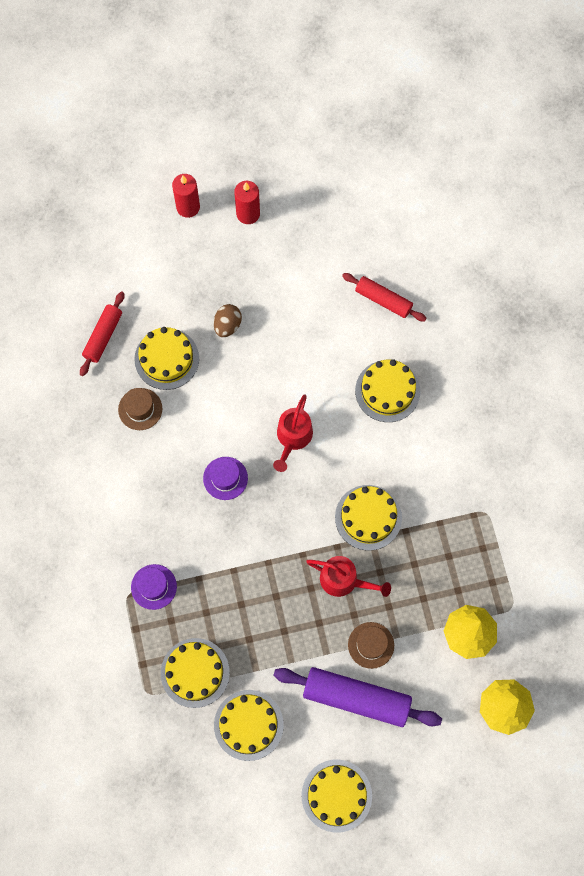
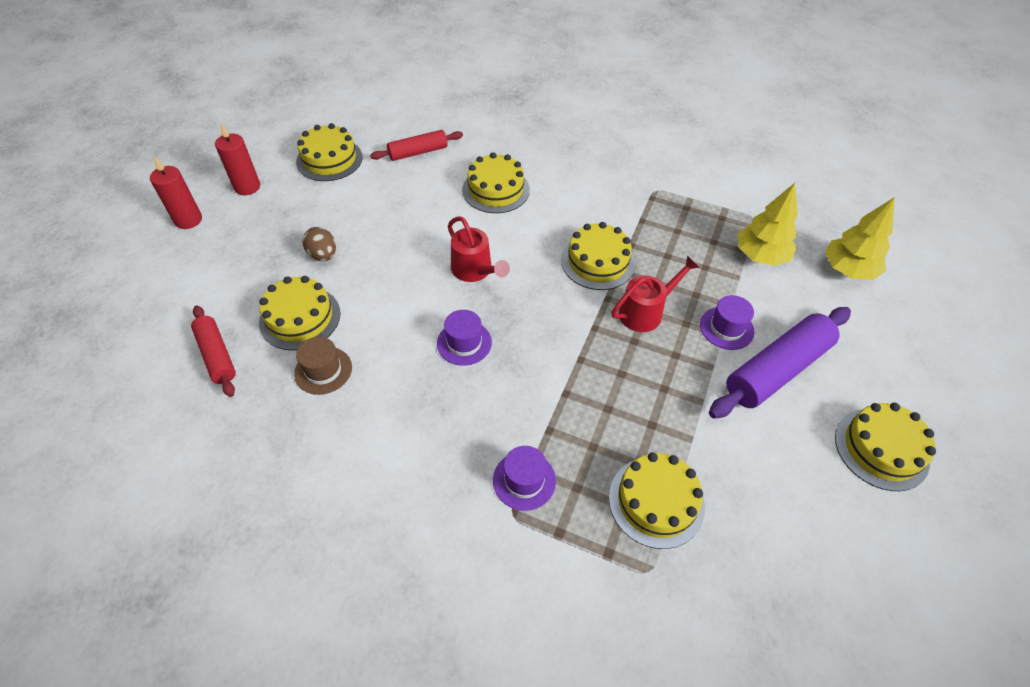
camera: 55 degrees left, 20 degrees down
(248, 725) = (753, 484): yellow cake -> yellow cake (329, 159)
(371, 645) = (726, 328): brown hat -> purple hat

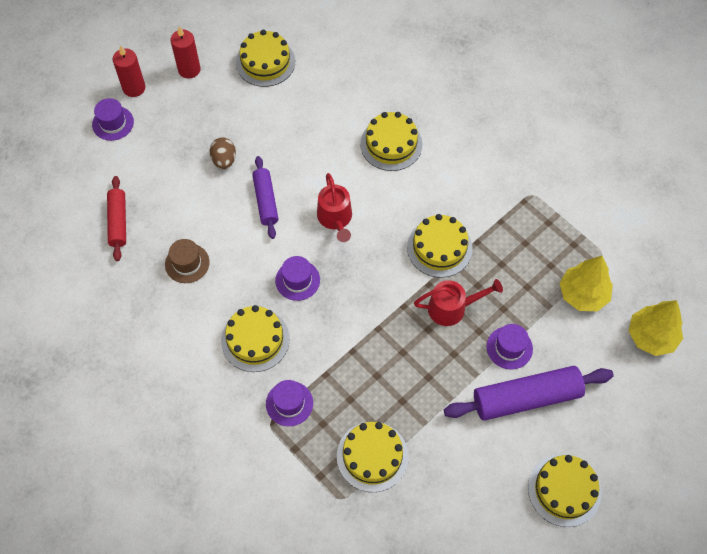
camera: 25 degrees right, 10 degrees up
(174, 259) = (113, 123): none -> purple hat
(300, 318) = (186, 212): yellow cake -> yellow cake (255, 340)
(389, 278) = (266, 201): none -> purple rolling pin
(418, 152) = (343, 80): red rolling pin -> none

